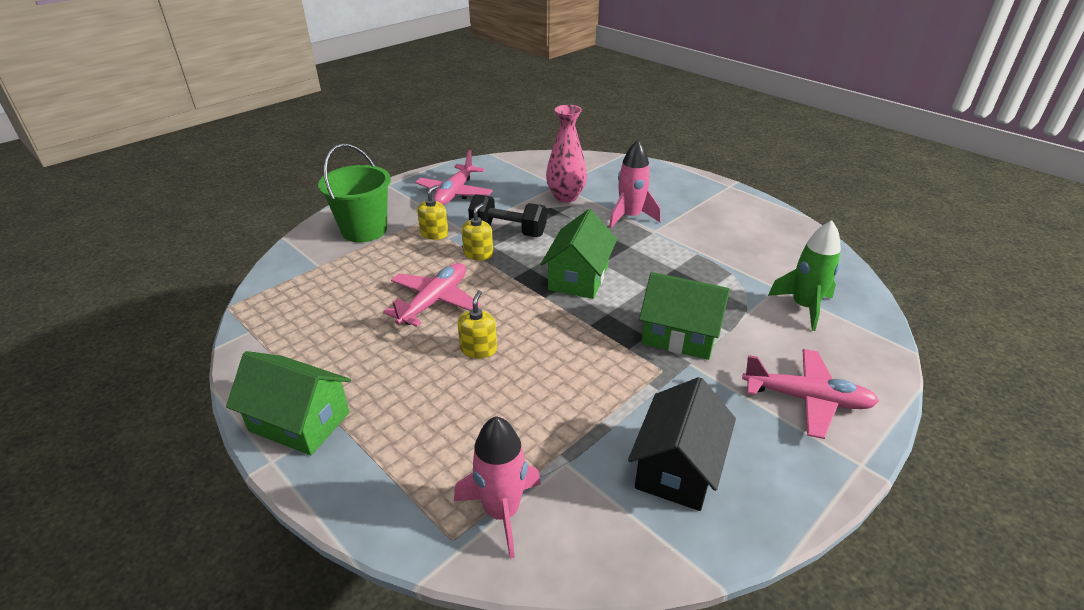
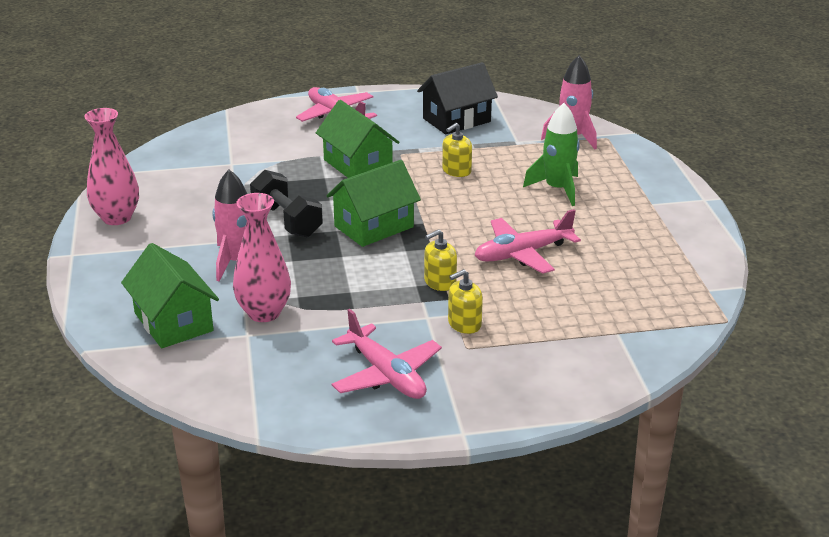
camera: 145 degrees left, 5 degrees down
(299, 422) = (678, 212): green house -> green house (173, 322)
(364, 230) = (542, 361): green bucket -> none
(454, 193) = (386, 375): pink plane -> pink plane turned 90 degrees clockwise
(478, 349) = (516, 208): yellow soap dispenser -> yellow soap dispenser (456, 171)
(508, 231) = (381, 296): black dumbbell -> black dumbbell (287, 221)
(755, 213) = (117, 218): none -> pink vase
(804, 307) = (240, 148): green rocket -> green rocket (557, 189)

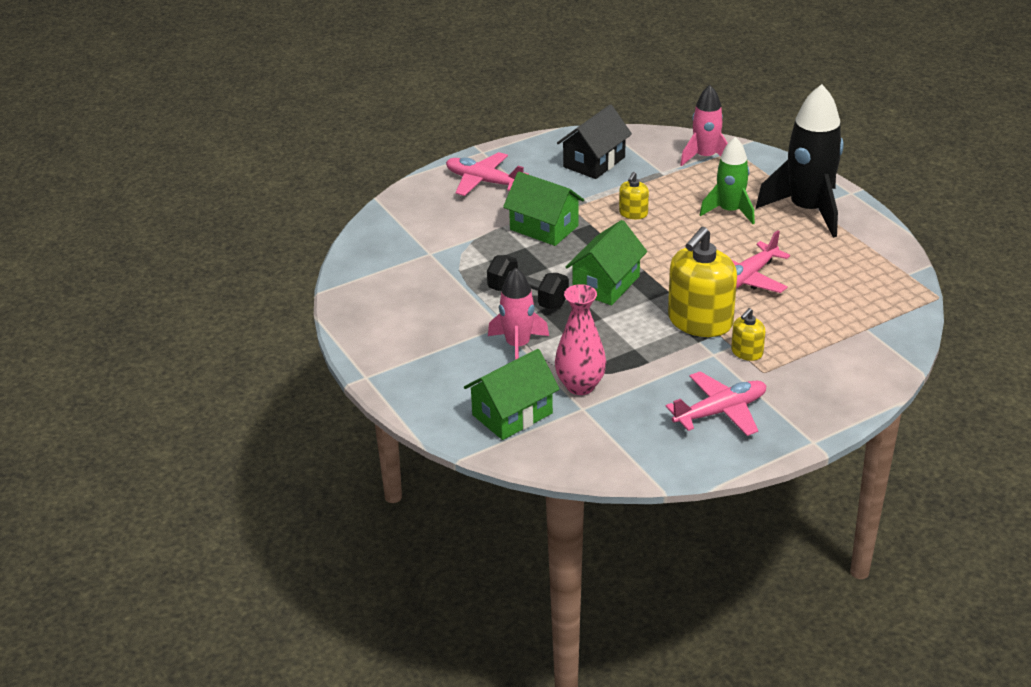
camera: 20 degrees left, 5 degrees up
(117, 218) = (374, 332): pink vase -> none
(173, 322) = (512, 414): green house -> green house turned 75 degrees counterclockwise
(386, 375) = (720, 411): pink plane -> pink plane turned 60 degrees counterclockwise
(440, 282) = (700, 321): yellow soap dispenser -> yellow soap dispenser, size x2.09
(642, 205) = (807, 210): none -> black rocket

